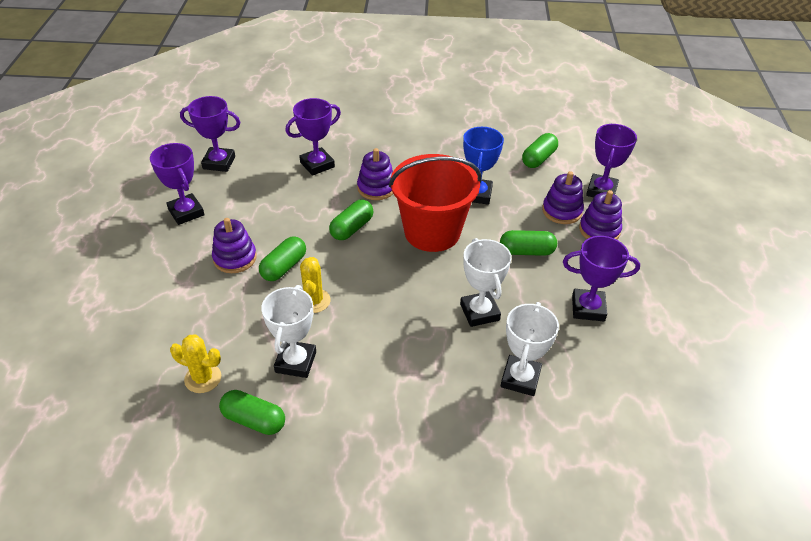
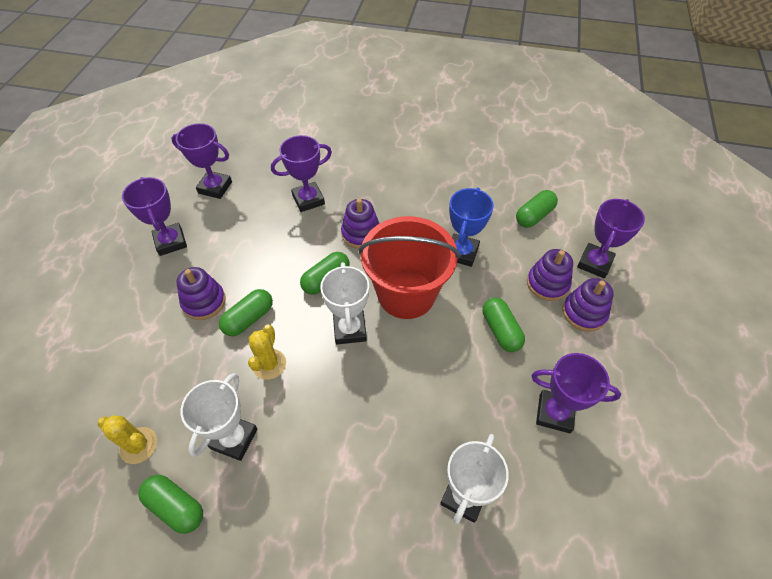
camera: 10 degrees right, 10 degrees up
(479, 312) = (436, 402): white trophy -> white trophy (350, 329)
(526, 251) = (500, 330): green capsule -> green capsule turned 60 degrees clockwise

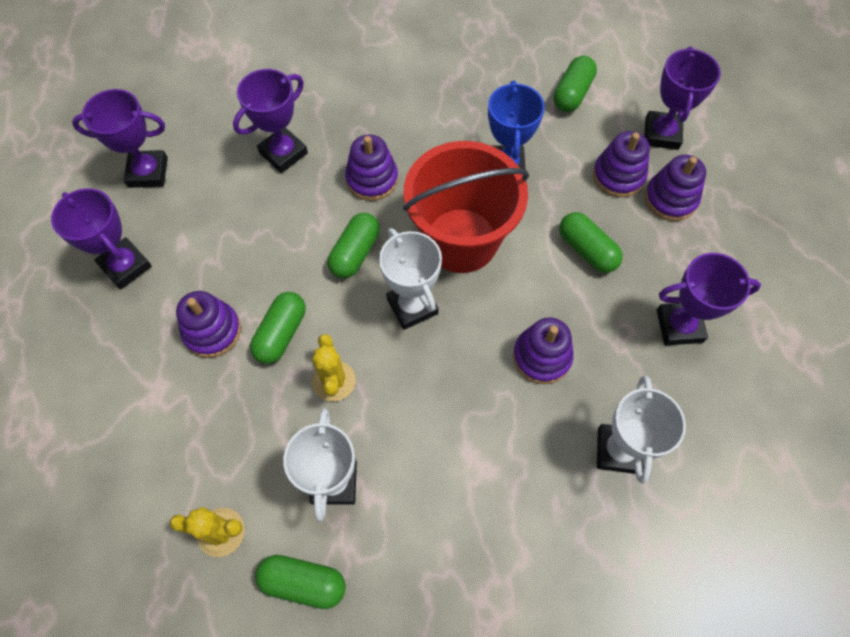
camera: 20 degrees left, 10 degrees up
(432, 399) = (541, 357): none -> purple stacking toy

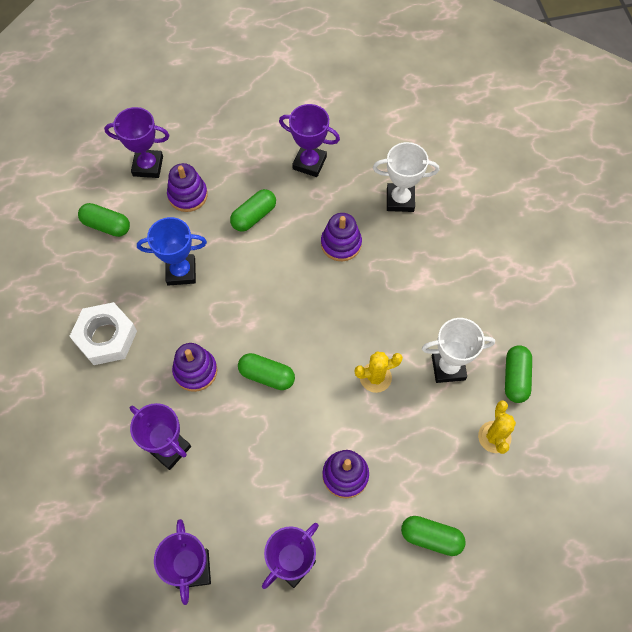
camera: 95 degrees left, 0 degrees up
(281, 333) = (342, 421): green capsule -> green capsule (431, 537)
(412, 306) = (310, 329): white trophy -> none
(425, 95) = (106, 337): none -> white nut
(461, 240) = (250, 300): red bucket -> none
(670, 199) = (207, 163): purple stacking toy -> none
(679, 326) = (309, 163): purple trophy -> purple trophy turned 60 degrees counterclockwise

